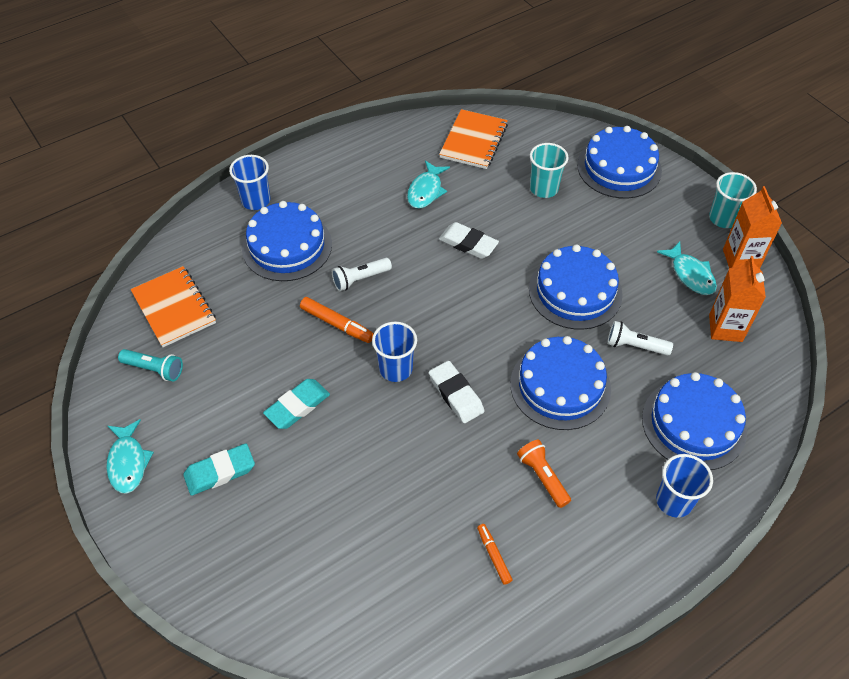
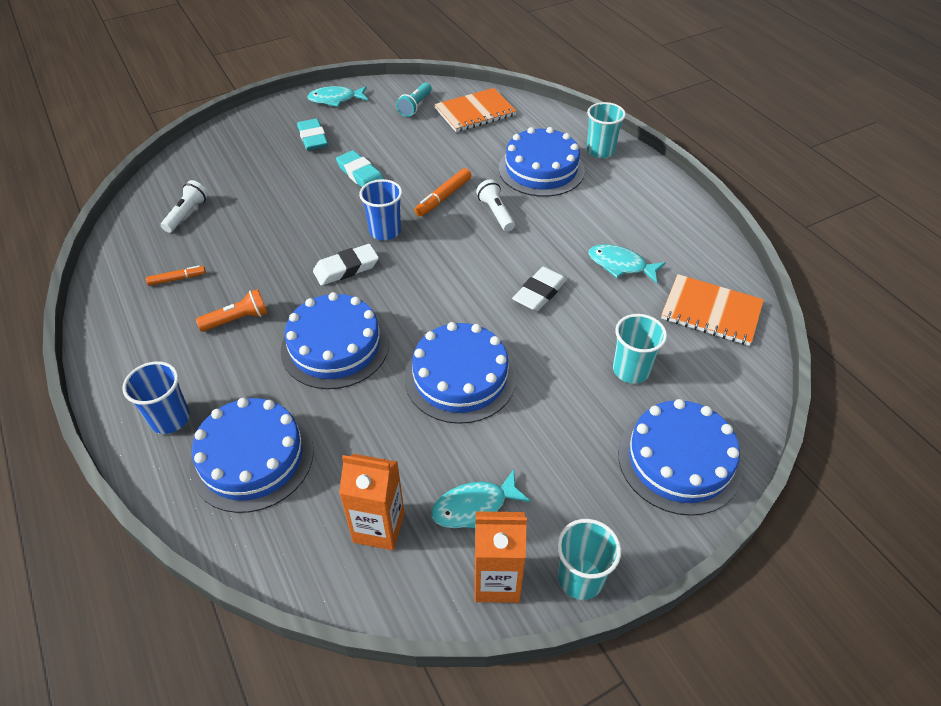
camera: 95 degrees right, 5 degrees down
(256, 201) = (600, 151): blue cup -> turquoise cup
(635, 346) = (371, 421): white flashlight -> white flashlight (187, 214)

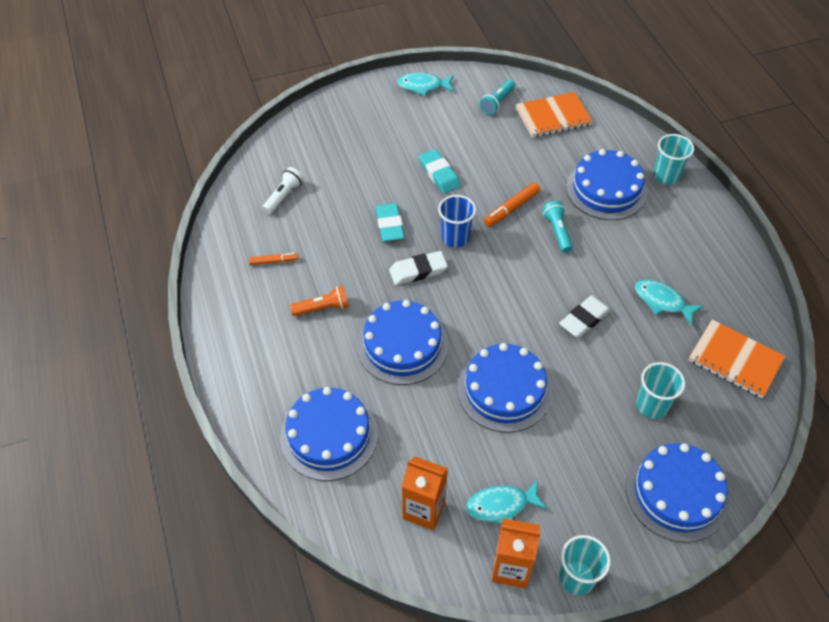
camera: 10 degrees right, 5 degrees up
(170, 419) = (265, 391): blue cup -> none
(313, 138) = (399, 128): turquoise eraser -> turquoise eraser (389, 225)
(496, 213) = (557, 231): white flashlight -> turquoise flashlight

